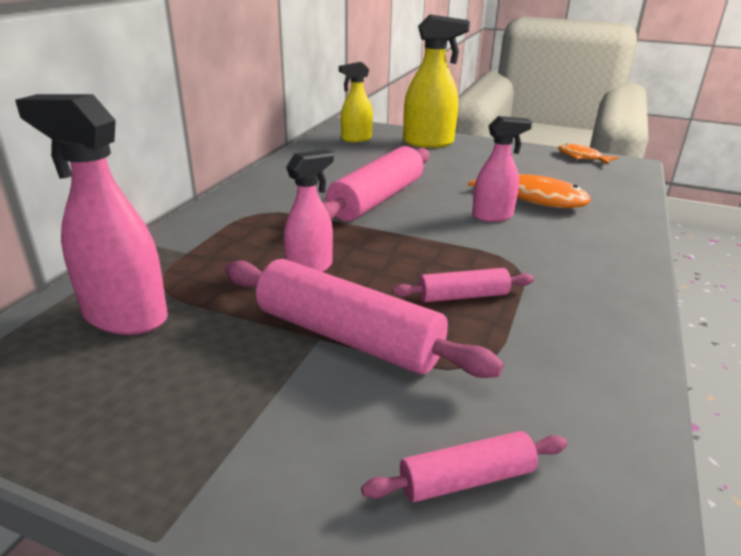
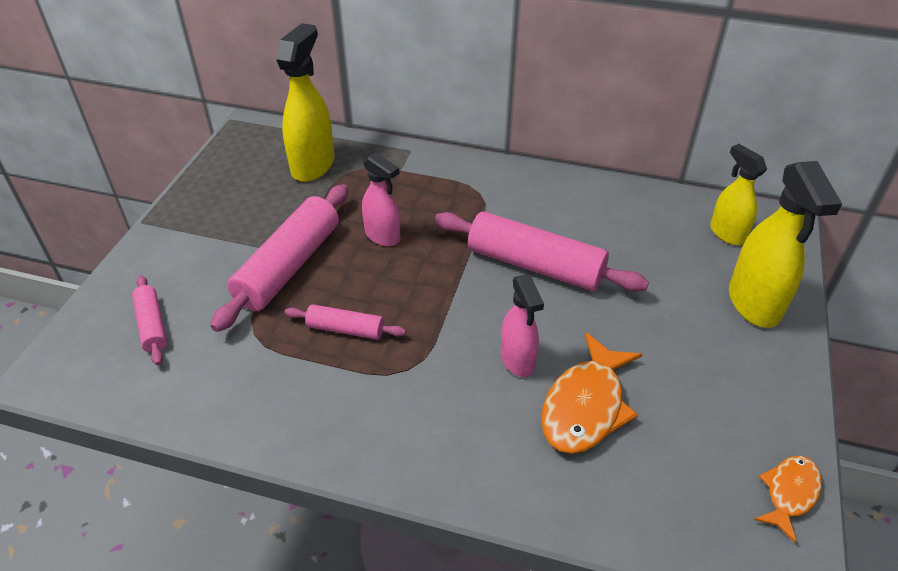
camera: 85 degrees right, 15 degrees up
(124, 316) = (313, 165): pink spray bottle -> yellow spray bottle
(462, 296) = (345, 329): pink rolling pin -> pink rolling pin turned 60 degrees counterclockwise

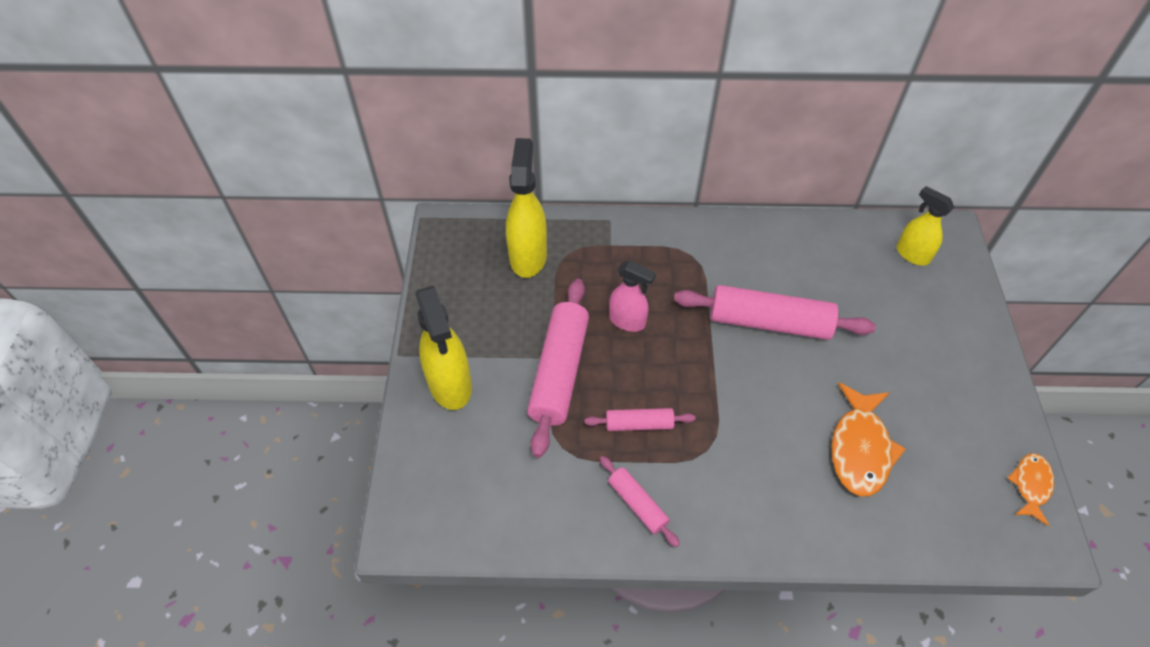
camera: 15 degrees left, 10 degrees up
(152, 325) = (469, 461): pink rolling pin -> pink rolling pin (637, 504)
(517, 360) = (791, 419): pink spray bottle -> none
(754, 304) = (955, 321): yellow spray bottle -> yellow spray bottle (450, 385)

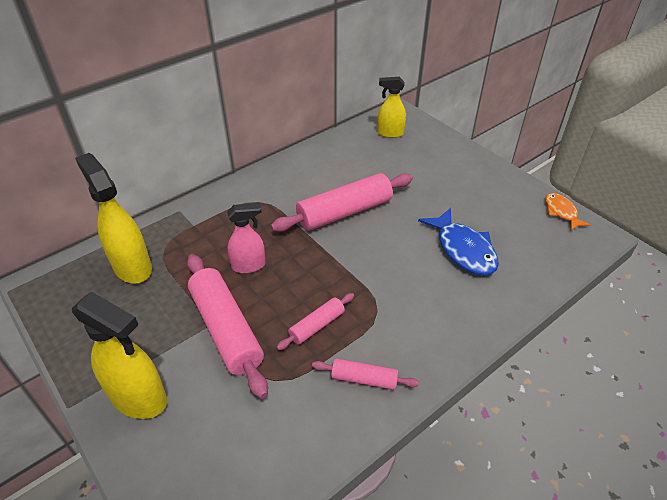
camera: 40 degrees left, 10 degrees down
(860, 448) = (463, 249): orange fish -> blue fish

